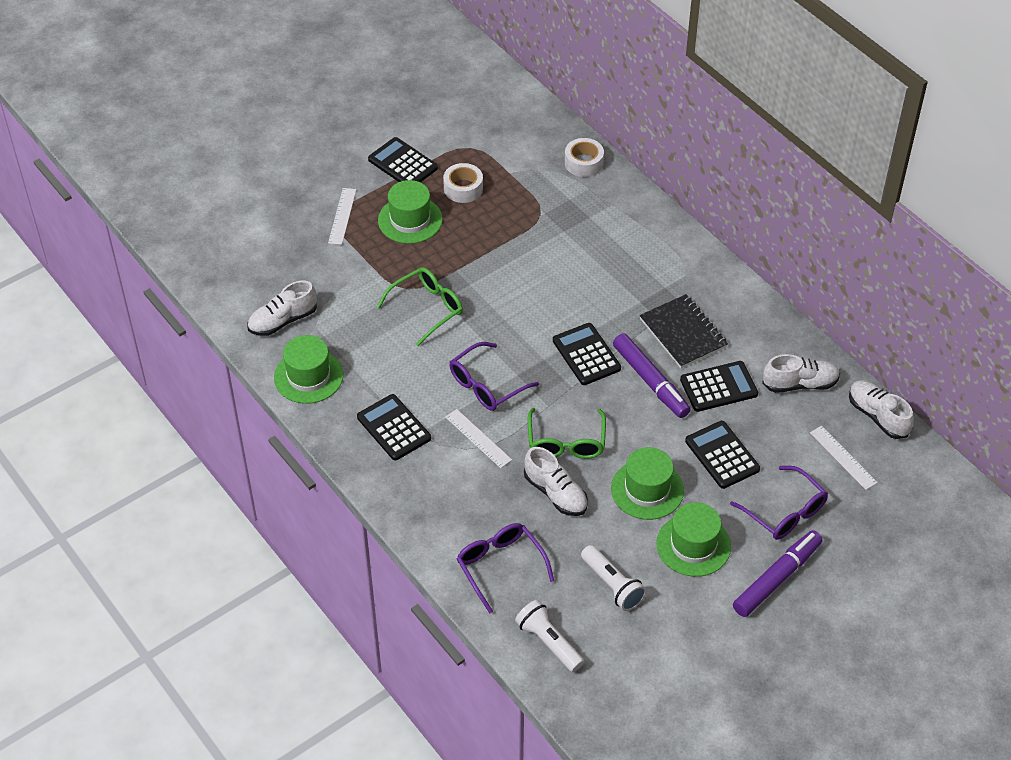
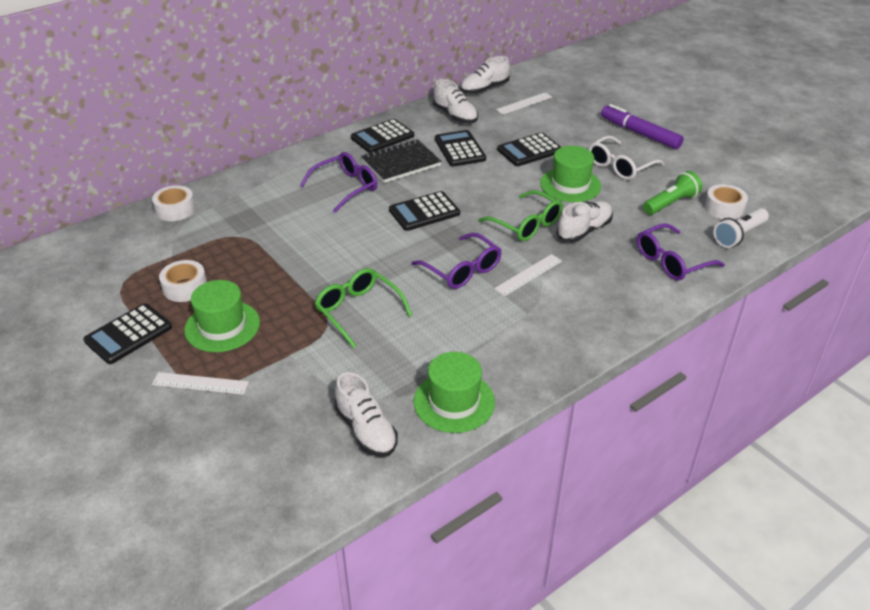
camera: 90 degrees left, 10 degrees down
(394, 428) = (522, 331): black calculator -> black calculator (382, 137)
(566, 442) = (526, 224): green glasses -> green glasses turned 45 degrees clockwise
(604, 639) = (724, 208): none -> white tape
(612, 585) = (670, 203): white flashlight -> green flashlight
(650, 381) = (454, 180): purple marker -> none
(693, 545) = (620, 166): green hat -> white glasses
(784, 512) = (578, 128): purple glasses -> purple glasses (345, 187)
(800, 384) = (455, 116): white shoe -> white shoe turned 150 degrees clockwise

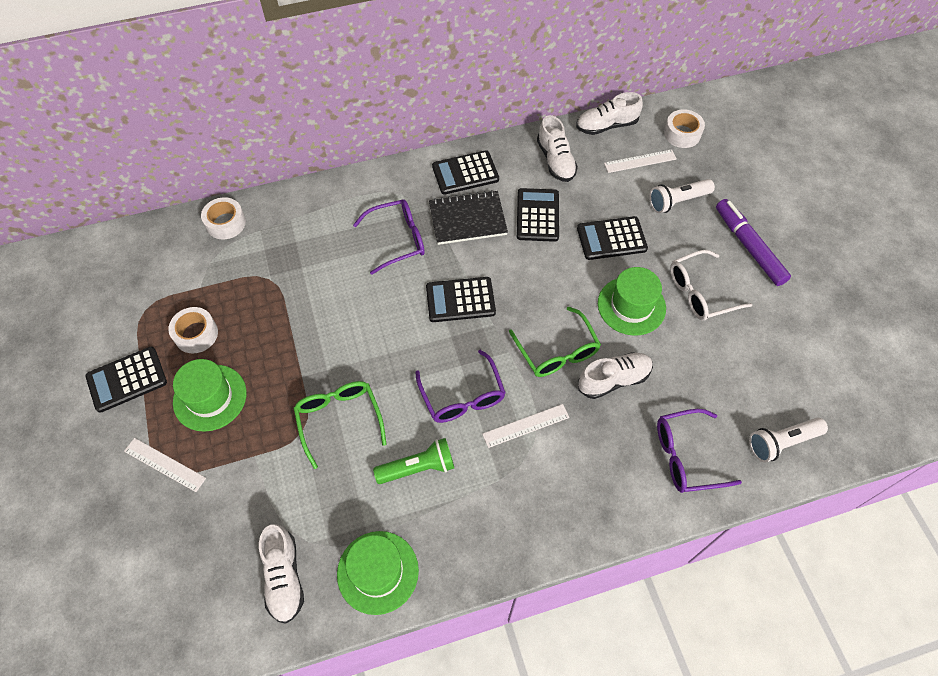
camera: 20 degrees right, 20 degrees up
(568, 120) = (677, 201): none -> white flashlight
(670, 203) = (729, 368): green flashlight -> green flashlight (418, 467)
(724, 208) = (786, 395): white tape -> white tape (682, 134)

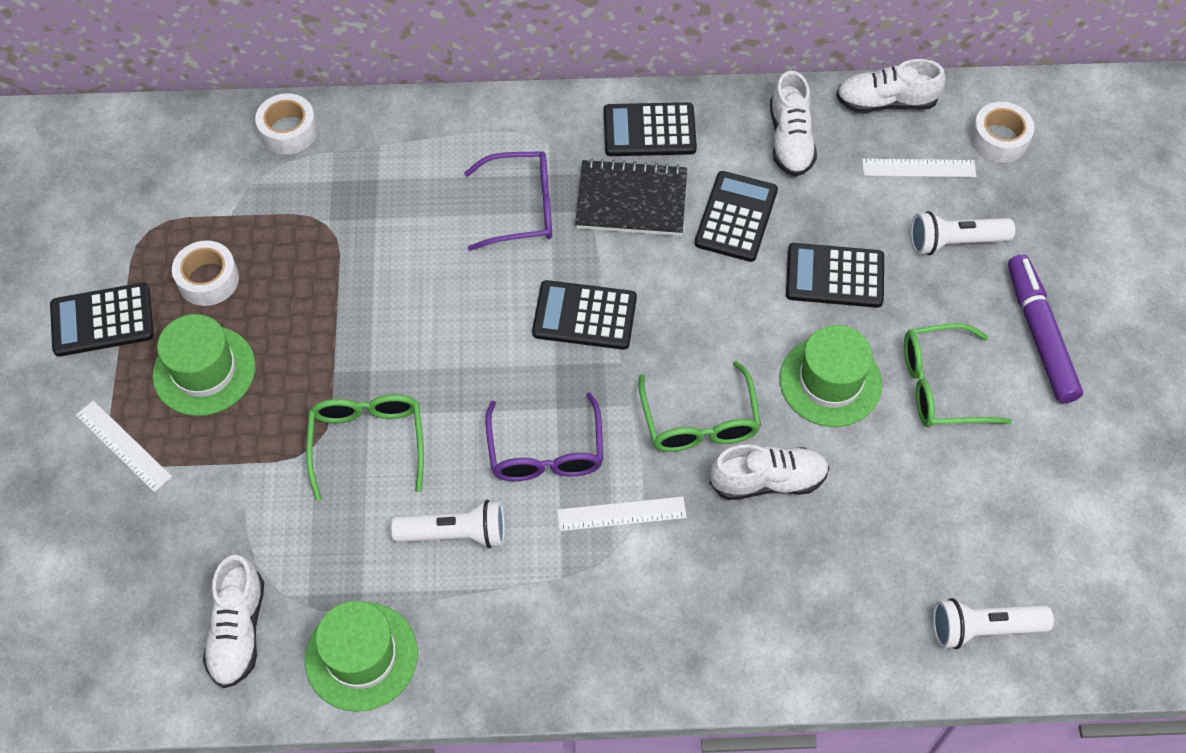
camera: 15 degrees right, 0 degrees up
(418, 467) = (455, 533): green flashlight -> white flashlight
(686, 456) = (836, 612): purple glasses -> none
(700, 292) = (941, 386): white glasses -> green glasses

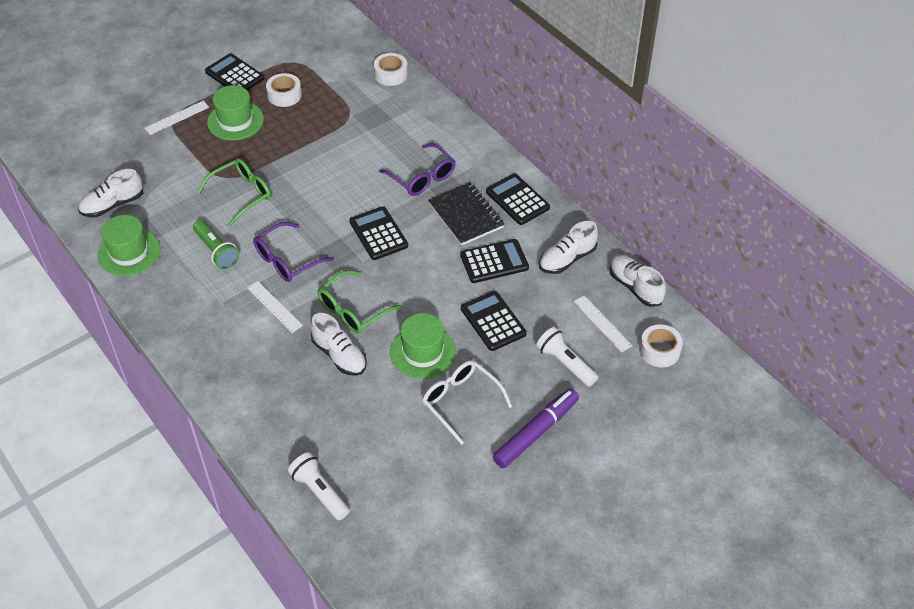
camera: 55 degrees right, 10 degrees down
(123, 445) = (177, 118): white ruler -> white ruler turned 45 degrees clockwise
(455, 533) = (216, 251): white flashlight -> green flashlight
(941, 386) = (461, 402): green glasses -> white glasses

